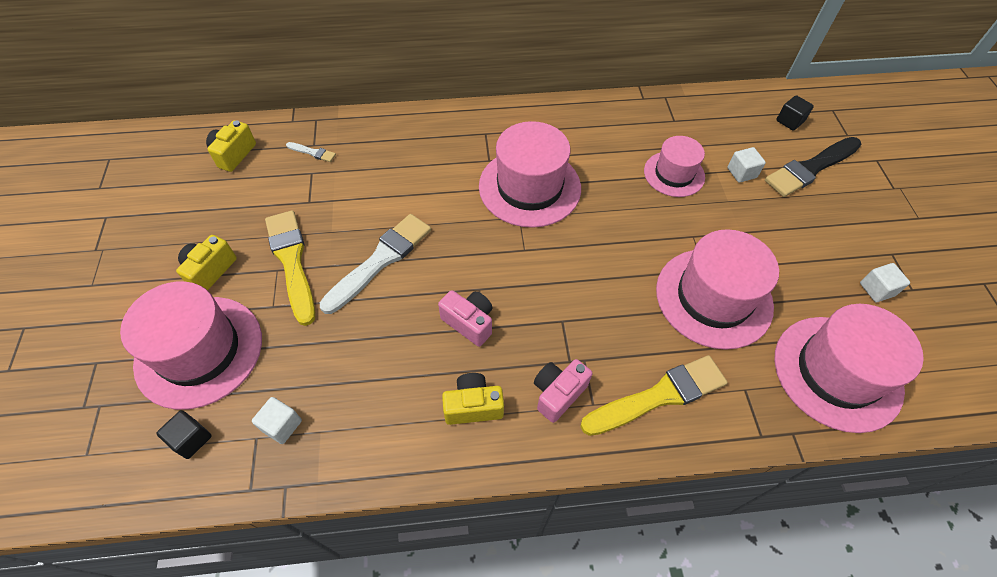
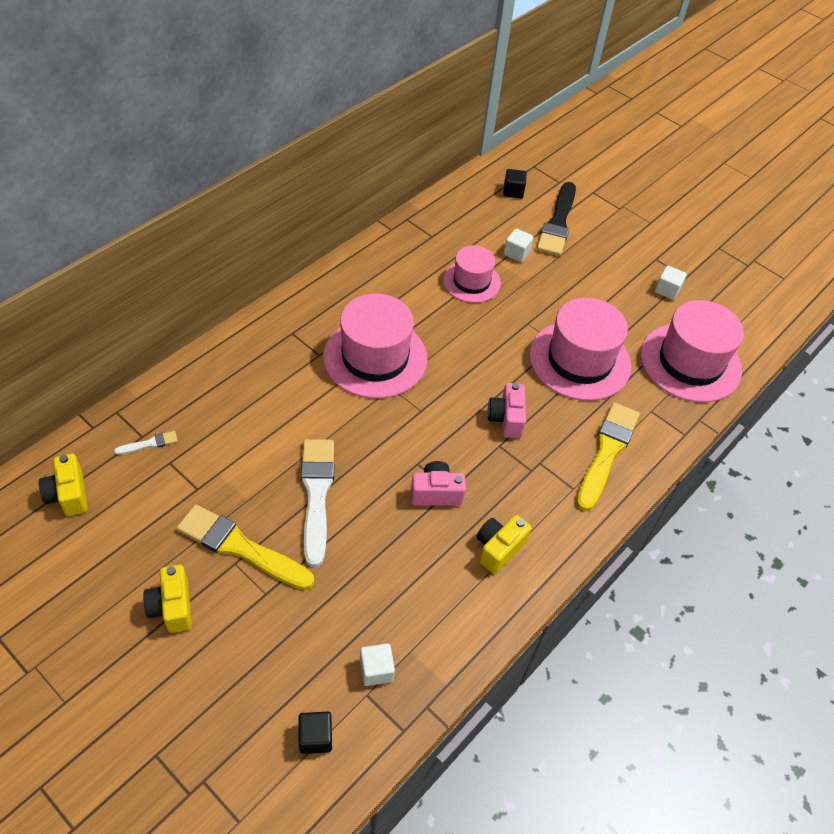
camera: 45 degrees left, 5 degrees down
(199, 351) = (242, 673): pink hat -> none
(558, 393) = (545, 498): pink camera -> pink camera (506, 419)

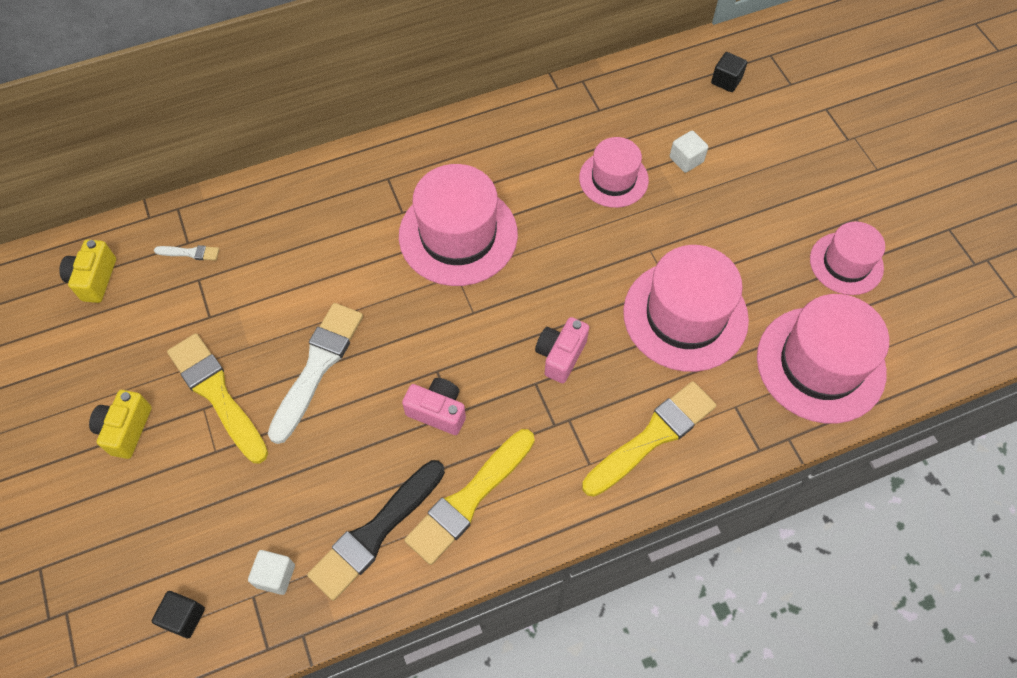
camera: 30 degrees right, 10 degrees up
(498, 549) = (469, 499): yellow camera -> yellow brush
(558, 223) = (758, 136): black brush -> black brush (375, 533)
(667, 290) = (846, 263): white cube -> pink hat

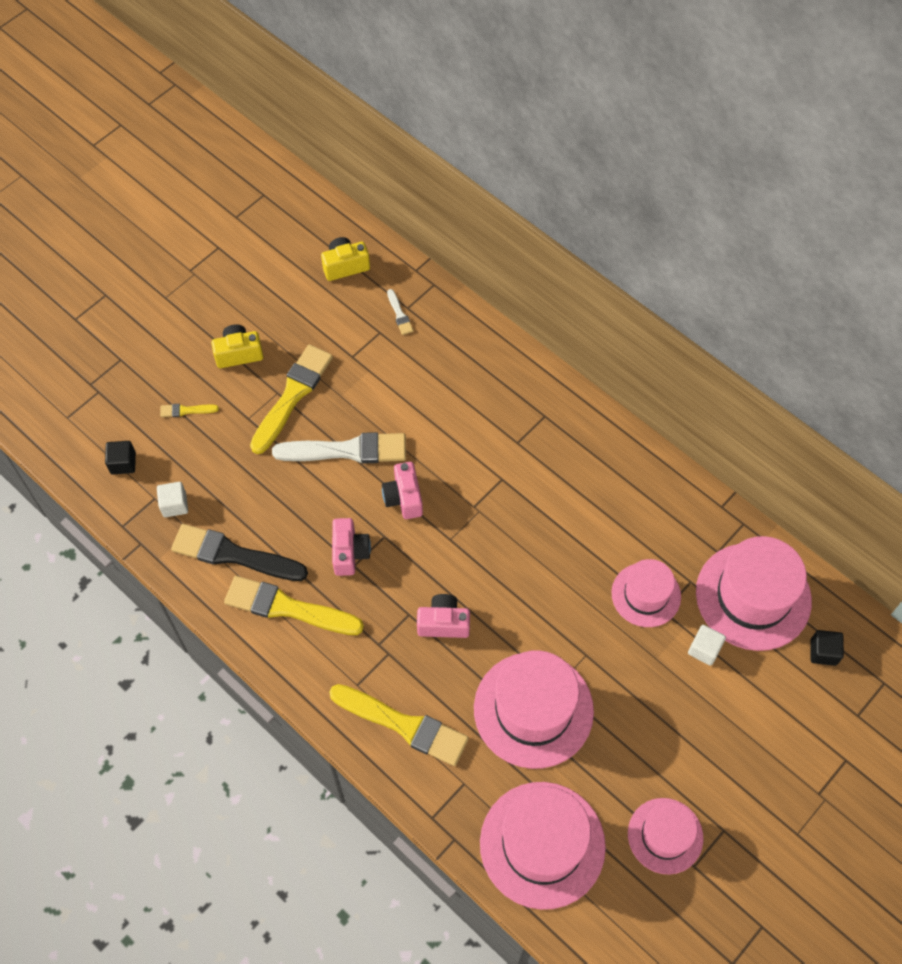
camera: 65 degrees right, 0 degrees up
(161, 516) = (186, 410): none -> yellow brush
(404, 335) = (404, 498): none -> pink camera
(458, 235) = (518, 495): pink hat -> pink hat (753, 596)

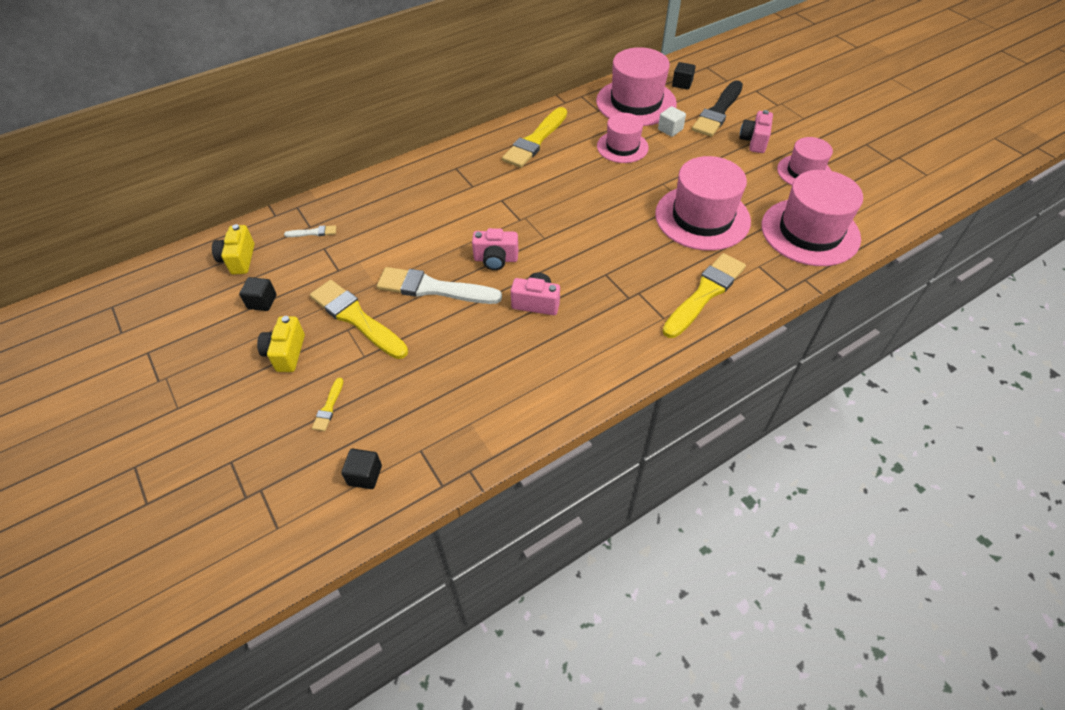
camera: 75 degrees left, 10 degrees down
(174, 505) = (435, 432): white cube -> none
(233, 555) = (510, 389): black brush -> black brush (718, 112)
(287, 608) = (578, 355): yellow brush -> yellow brush (535, 141)
(295, 309) = (262, 302): none -> black cube
(347, 450) = (433, 288): white brush -> white brush turned 90 degrees counterclockwise
(443, 623) = (619, 254): pink camera -> pink camera (754, 141)

